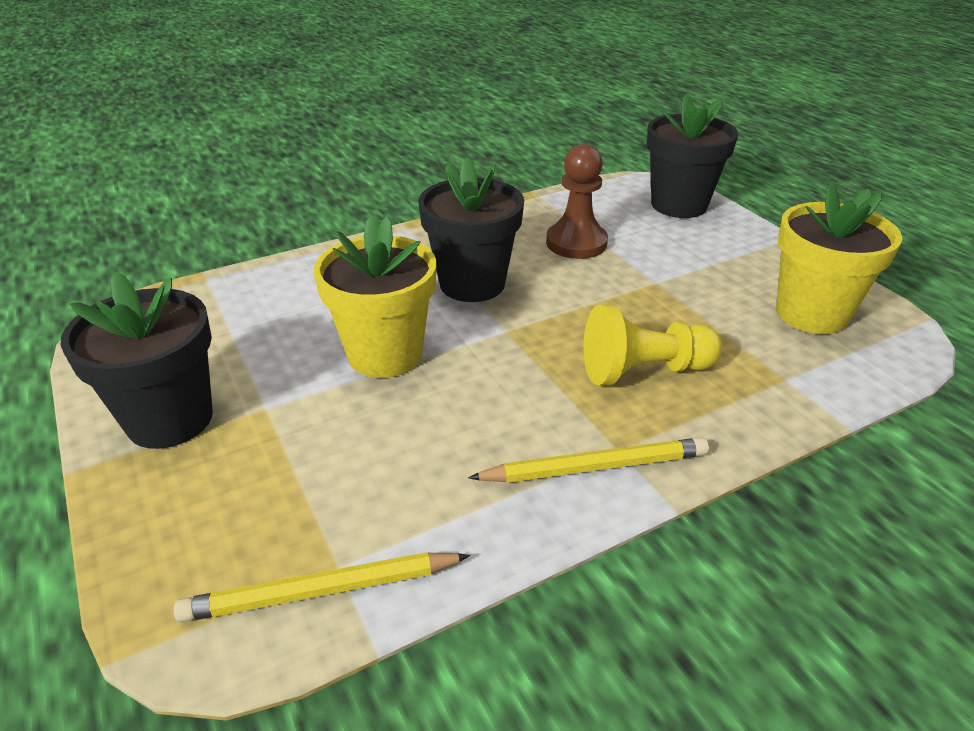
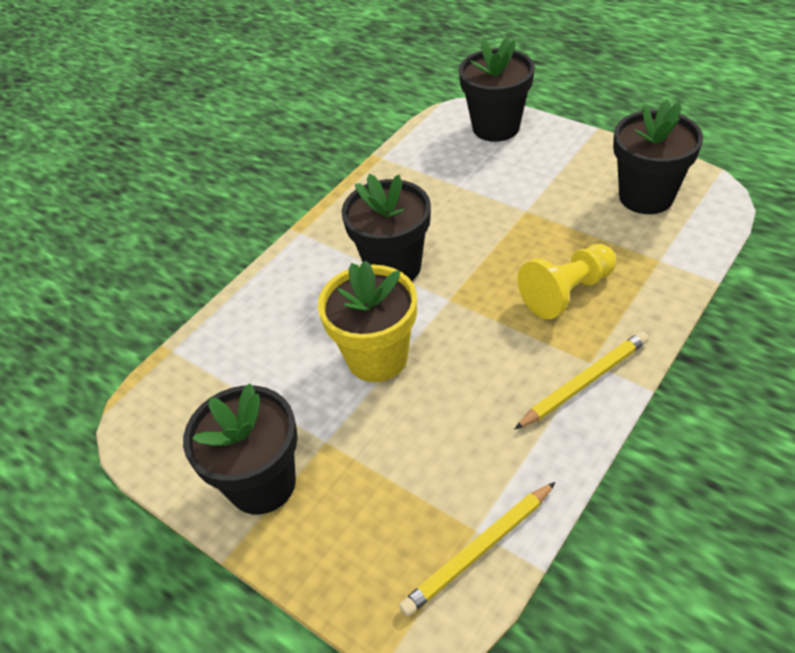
camera: 20 degrees left, 10 degrees up
(576, 243) = (444, 195): brown pawn -> none
(811, 314) = (646, 196): yellow flower pot -> black flower pot

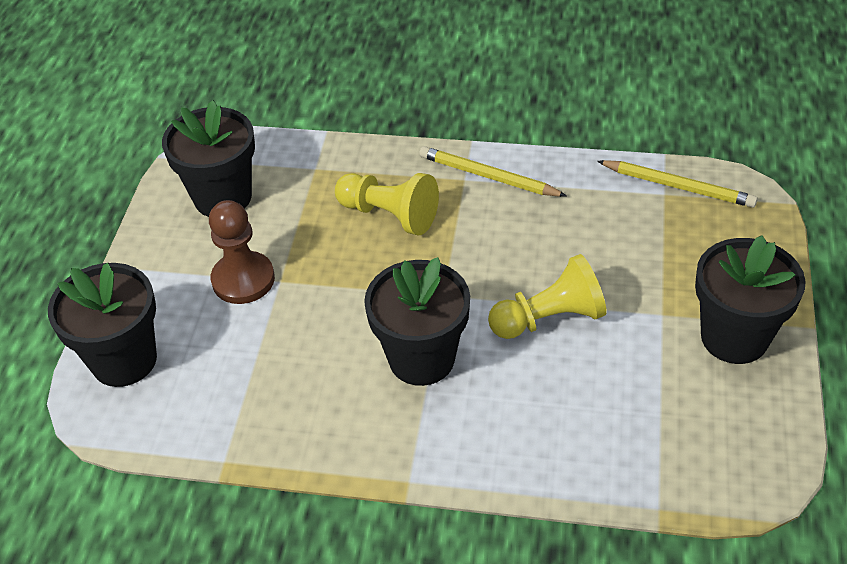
camera: 120 degrees left, 0 degrees up
(377, 357) = (549, 318): yellow flower pot -> yellow pawn
(539, 191) = (243, 280): none -> brown pawn

